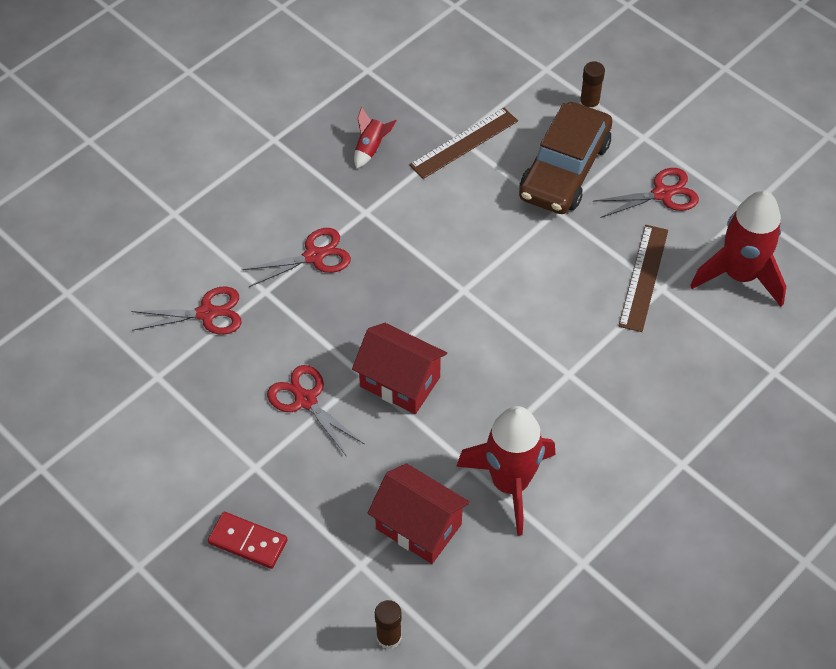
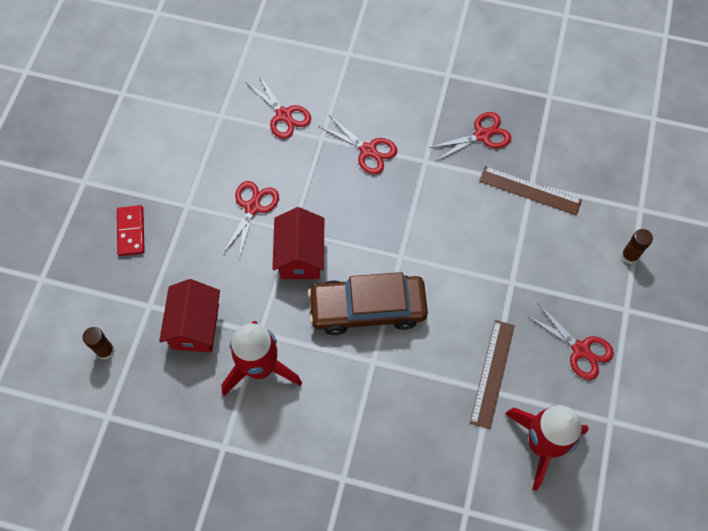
camera: 60 degrees right, 10 degrees up
(371, 148) = (482, 135): red rocket -> red scissors
(564, 169) = (554, 269): brown car -> brown car (367, 308)
(643, 277) = (492, 373): brown ruler -> brown ruler turned 60 degrees counterclockwise

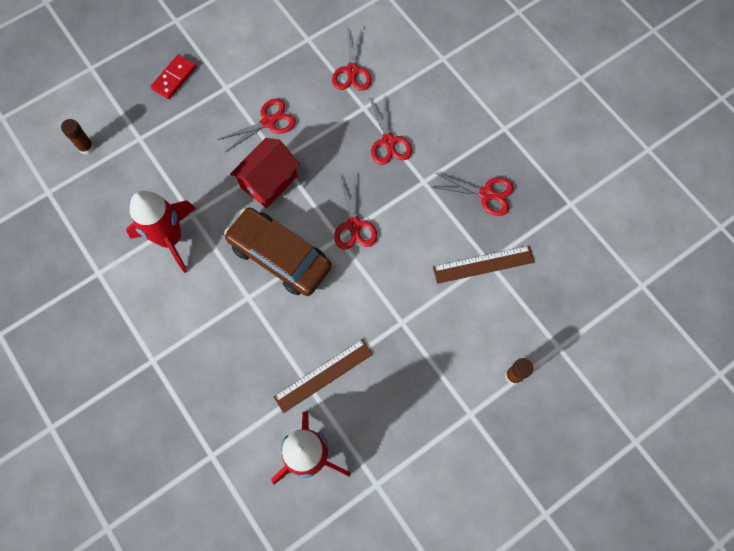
camera: 40 degrees right, 5 degrees up
(195, 326) = (155, 176): red house -> none
(530, 190) = (483, 264): brown ruler -> brown ruler turned 75 degrees counterclockwise
(580, 350) = (405, 413): red scissors -> red scissors (354, 225)

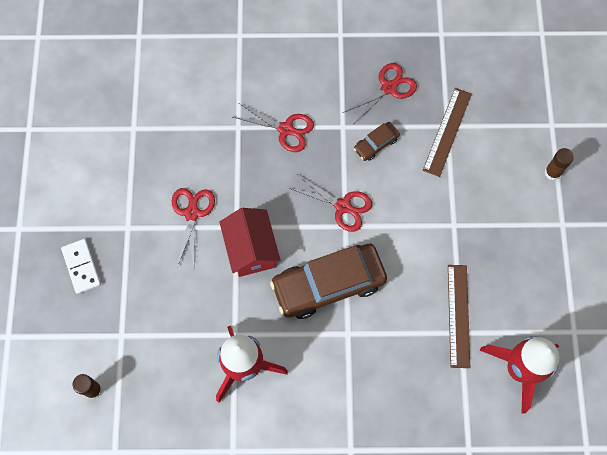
camera: 55 degrees left, 0 degrees up
(174, 78) = (82, 267): red domino -> white domino
(352, 71) = (195, 113): red scissors -> none
(428, 216) = (376, 144): none -> brown car

